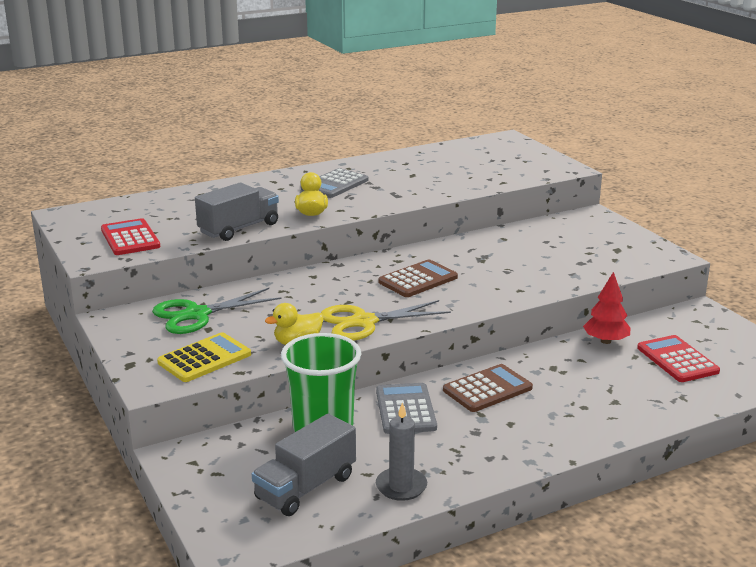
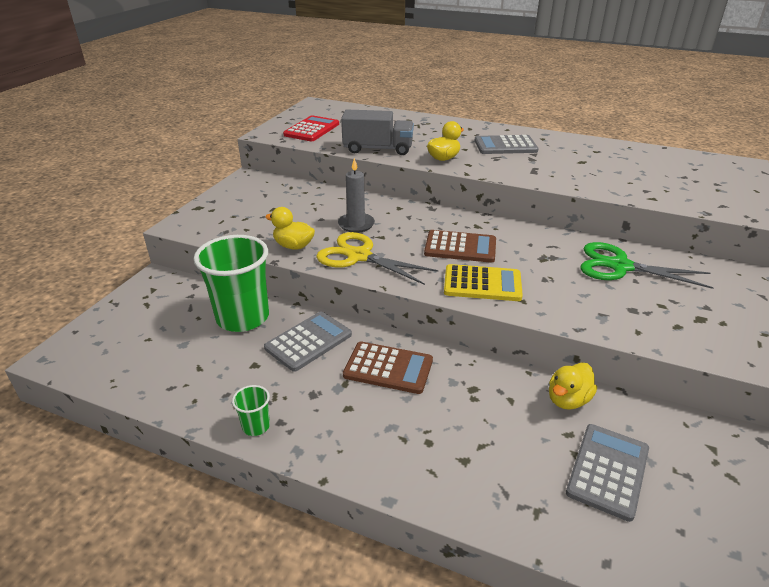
camera: 50 degrees right, 10 degrees up
(196, 314) = (287, 197): green scissors -> green scissors (619, 266)
(204, 358) = (232, 225): yellow calculator -> yellow calculator (482, 284)
(306, 487) = (157, 348): grey truck -> none
(401, 486) = (194, 393): grey candle -> grey candle (356, 224)
(481, 470) = (256, 426): none -> green cup
(605, 341) = (568, 400): red tree -> yellow duck
(677, 360) = (607, 471): red calculator -> grey calculator

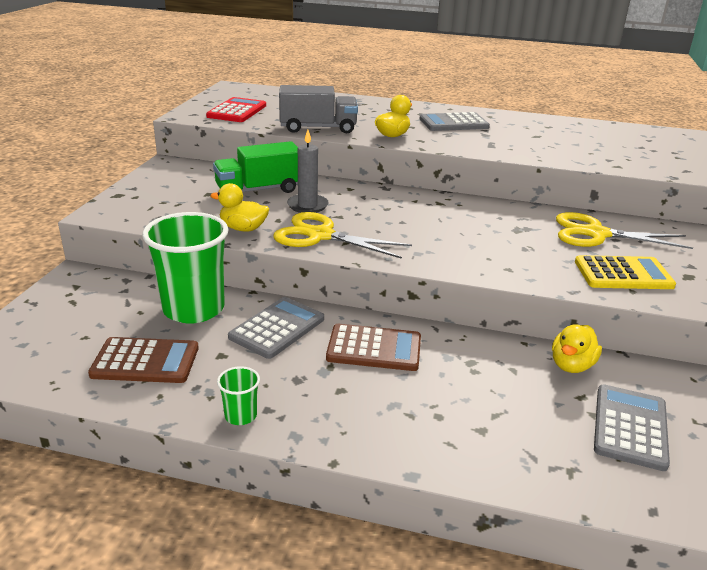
camera: 10 degrees left, 5 degrees down
(318, 206) = (258, 190): none -> green truck
(460, 247) = (428, 223): brown calculator -> brown calculator (145, 361)
(482, 284) = (462, 255): yellow calculator -> yellow calculator (623, 274)
(619, 266) = (596, 234): green scissors -> yellow scissors

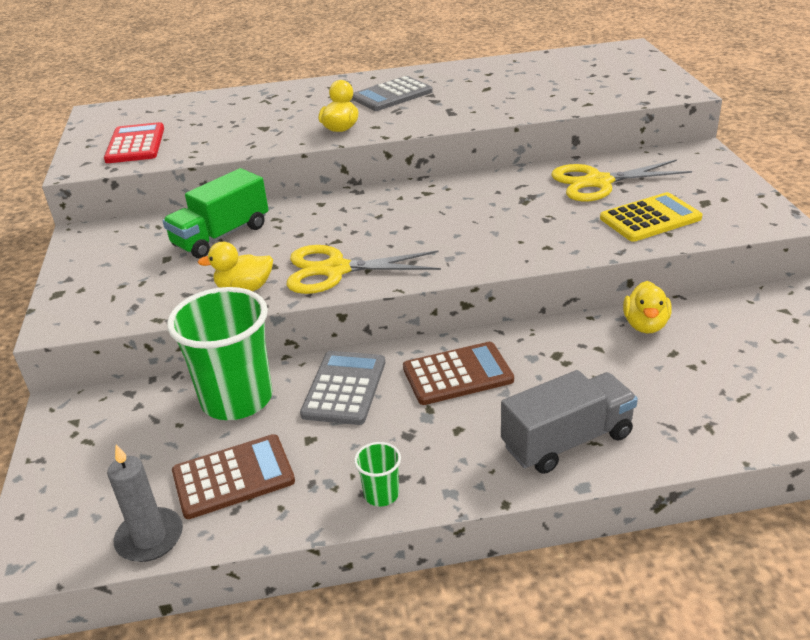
camera: 20 degrees left, 5 degrees up
(307, 206) = (292, 238): grey candle -> grey candle (150, 538)
(318, 128) = (251, 141): grey truck -> grey truck (567, 441)
(630, 427) = (729, 366): grey calculator -> none

